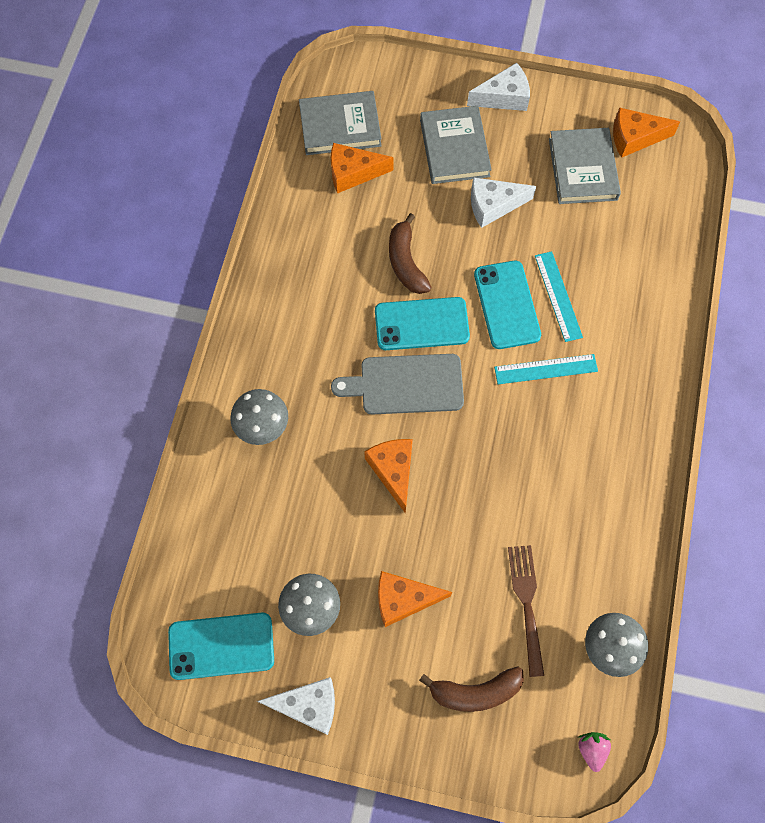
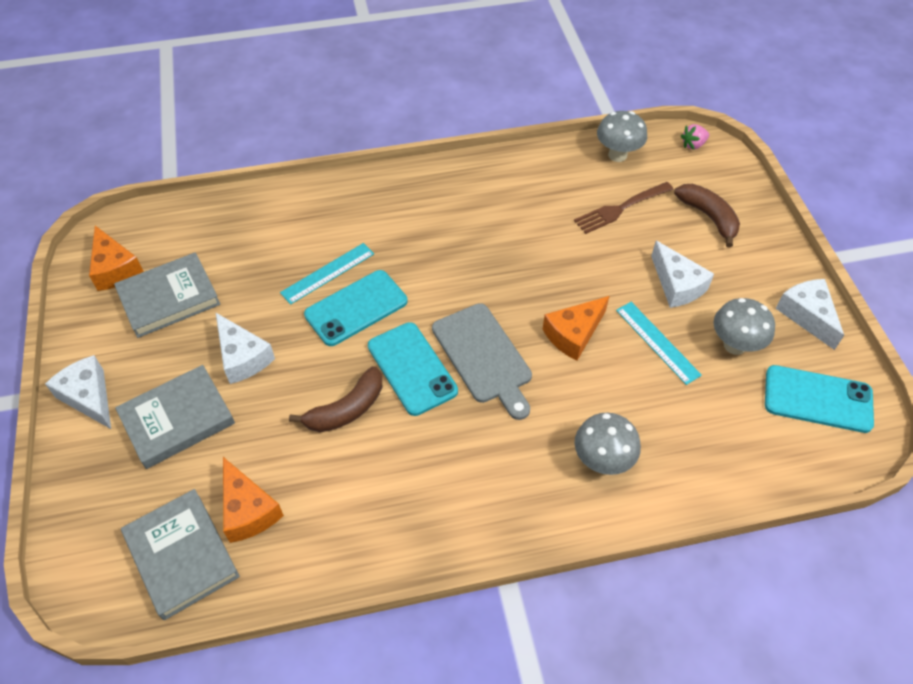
camera: 115 degrees left, 15 degrees down
(221, 646) = (818, 399): turquoise phone -> turquoise phone turned 45 degrees counterclockwise
(403, 599) = (677, 285): orange cheese -> white cheese
(546, 369) = (409, 259): turquoise ruler -> turquoise ruler (657, 342)

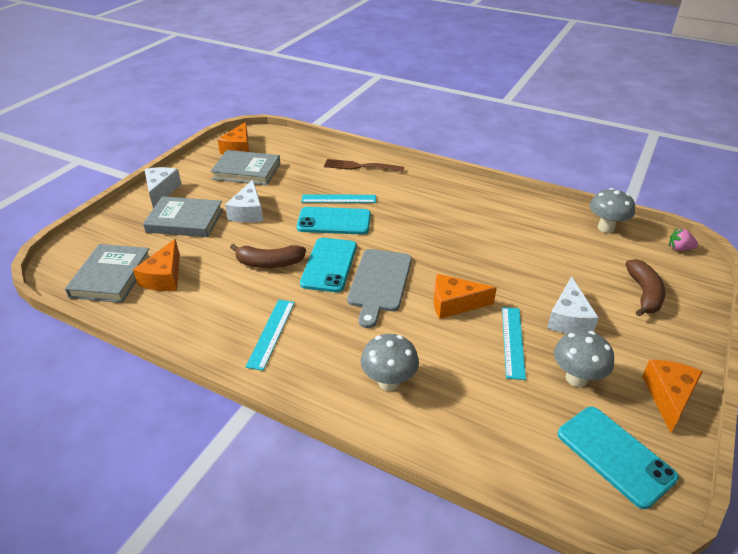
camera: 40 degrees right, 15 degrees down
(444, 490) = (271, 333): none -> turquoise ruler
(620, 209) = (573, 256): brown fork -> brown fork (360, 166)
(807, 315) = (668, 397): white cheese -> orange cheese

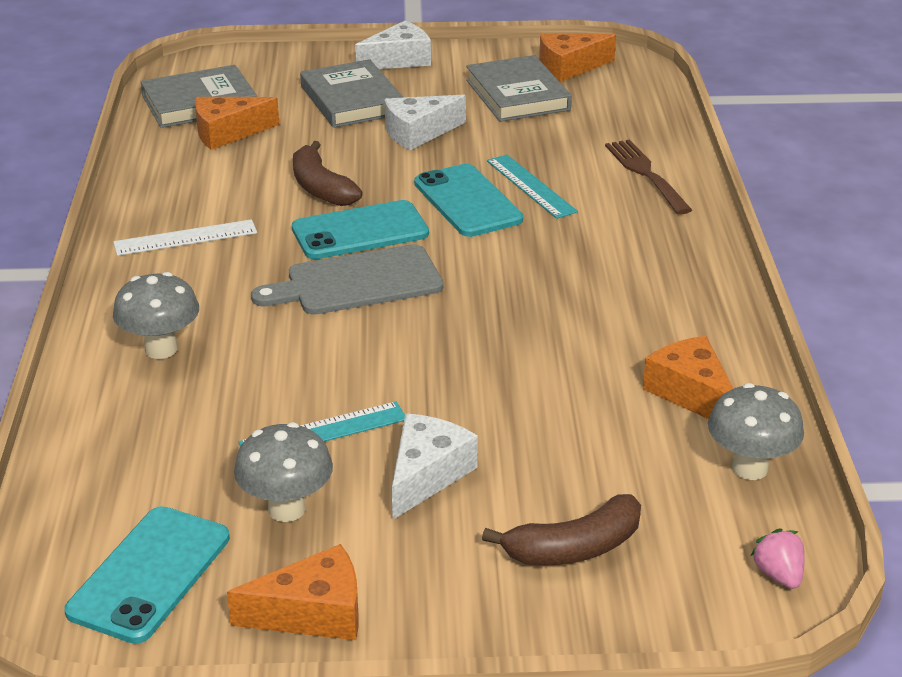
camera: 60 degrees right, 5 degrees down
(271, 333) = (185, 238): turquoise ruler -> white ruler
(454, 304) = (366, 358): orange cheese -> orange cheese (691, 393)
(569, 318) = (426, 475): white cheese -> white cheese turned 135 degrees clockwise

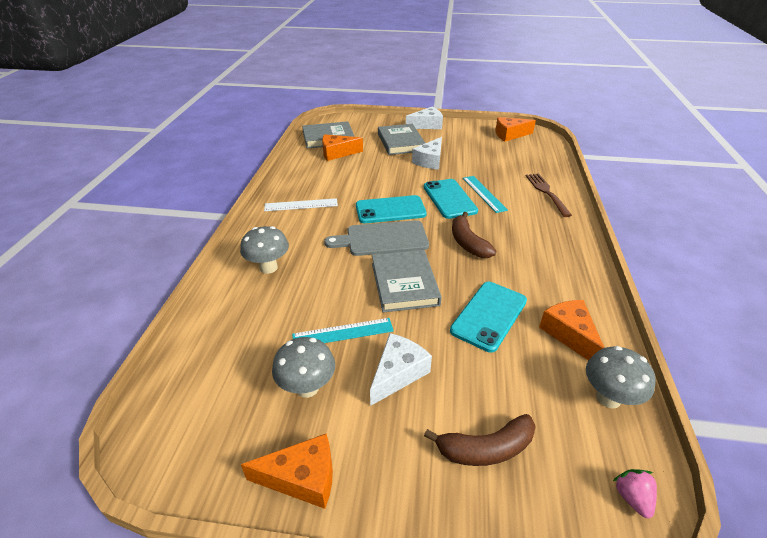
camera: 10 degrees right, 5 degrees up
(150, 574) = (210, 427): turquoise phone -> turquoise phone (489, 315)
(320, 188) = (375, 185): brown banana -> brown banana (468, 243)
(418, 133) = (430, 161): white cheese -> white cheese turned 45 degrees counterclockwise
(517, 95) = (482, 146): grey book -> grey book (404, 284)

